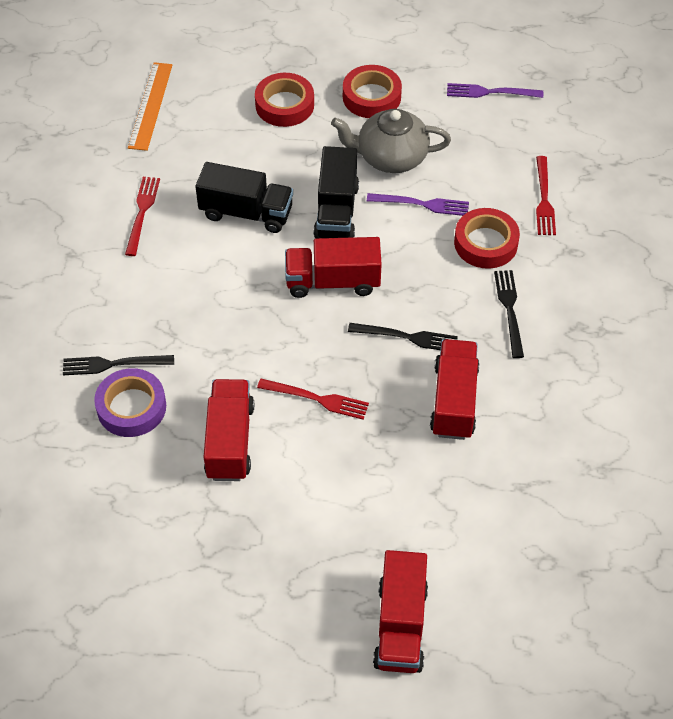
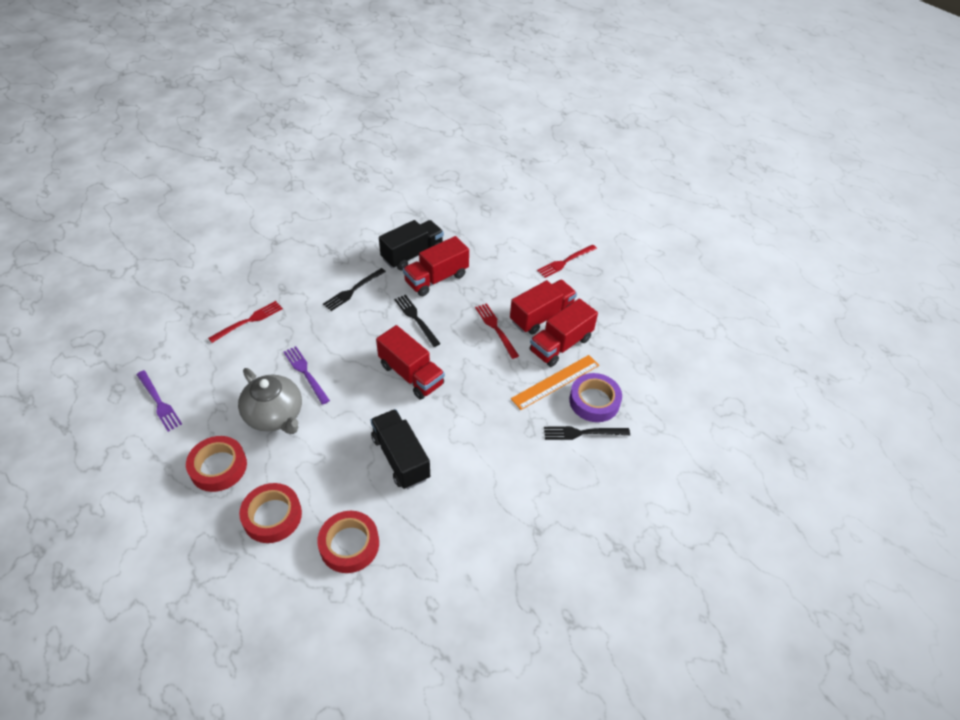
camera: 135 degrees left, 5 degrees down
(112, 364) = (582, 433): black fork -> black fork turned 135 degrees clockwise
(142, 212) = (460, 520): red fork -> red fork (565, 262)
(150, 106) = (352, 612): orange ruler -> orange ruler (555, 382)
(336, 211) = (352, 411): black truck -> black truck (412, 254)
(400, 625) = (569, 231): red truck -> red truck (541, 316)
(485, 243) = (311, 326): red tape -> red tape (349, 544)

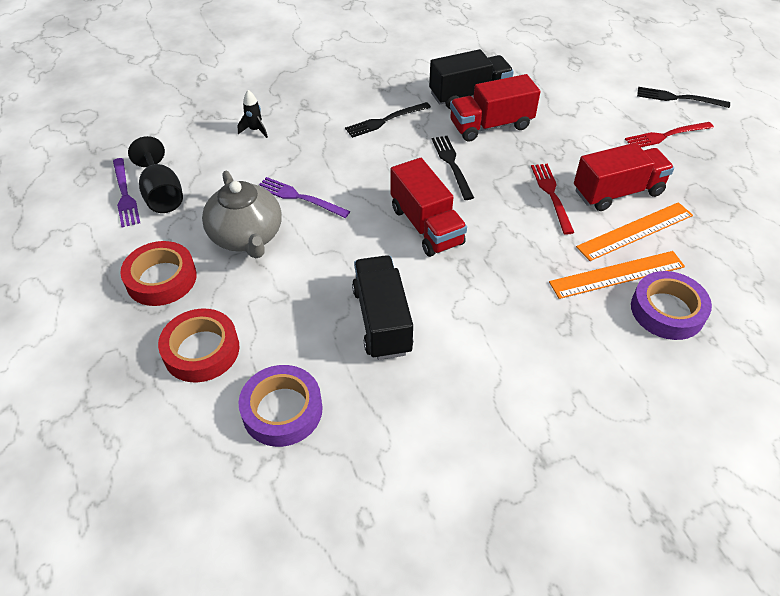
camera: 20 degrees right, 0 degrees up
(191, 395) = (162, 194): none -> black goblet
(249, 320) = (255, 130): red fork -> black rocket
(305, 372) = (298, 197): purple fork -> purple fork turned 45 degrees counterclockwise
(349, 544) = (282, 410): red tape -> purple tape
(560, 345) = (635, 231): red truck -> orange ruler
(582, 433) = (639, 347): black fork -> black fork (677, 98)

